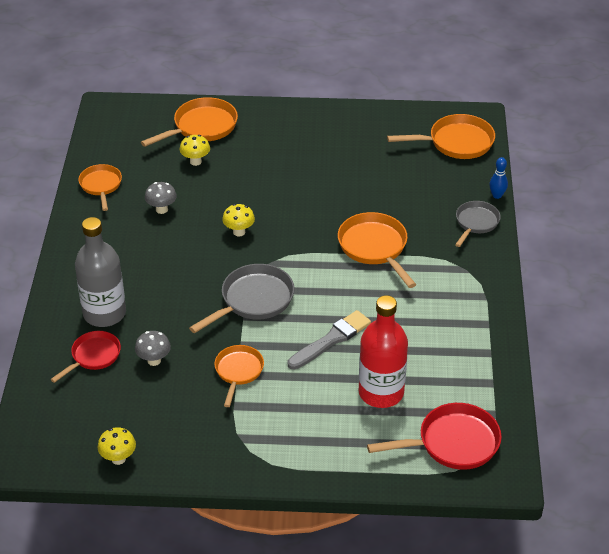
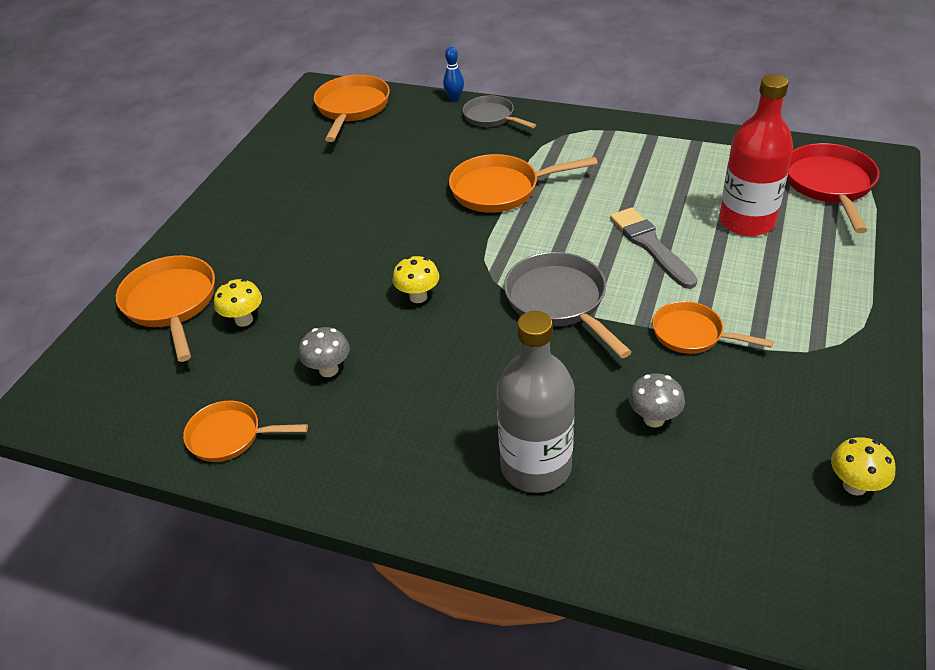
camera: 70 degrees left, 0 degrees up
(93, 356) = (630, 492): red pan -> none

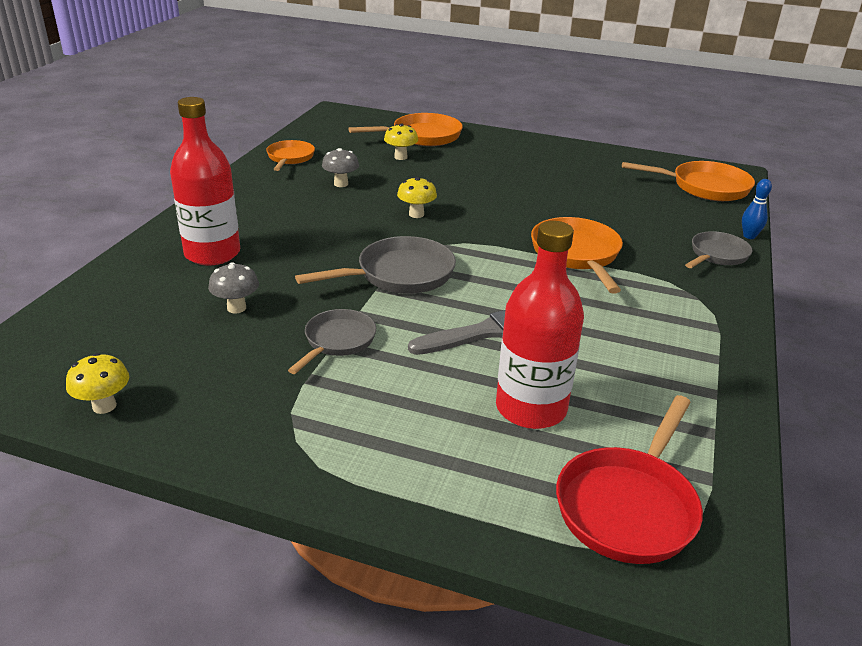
camera: 85 degrees right, 10 degrees down
(536, 466) = (212, 253): grey bottle -> red bottle
(692, 334) = (337, 341): orange pan -> grey pan
(829, 185) = (628, 505): red pan -> red pan turned 120 degrees clockwise

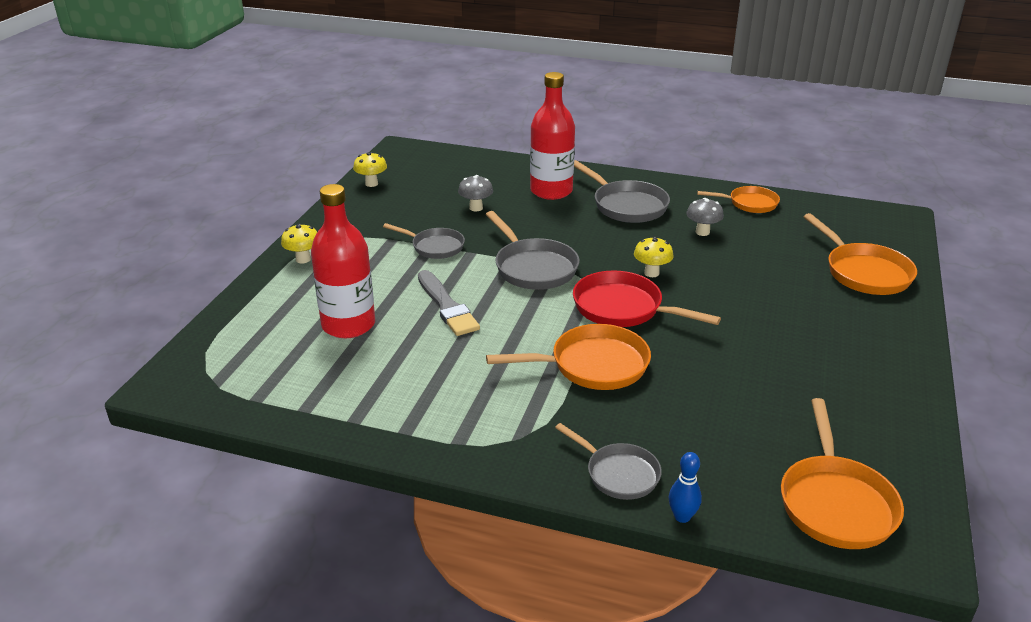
camera: 90 degrees right, 0 degrees up
(270, 213) = (626, 205): none -> grey pan
(400, 157) = (790, 261): yellow mushroom -> yellow mushroom (303, 259)
(628, 505) = (242, 359): red pan -> red pan (623, 308)

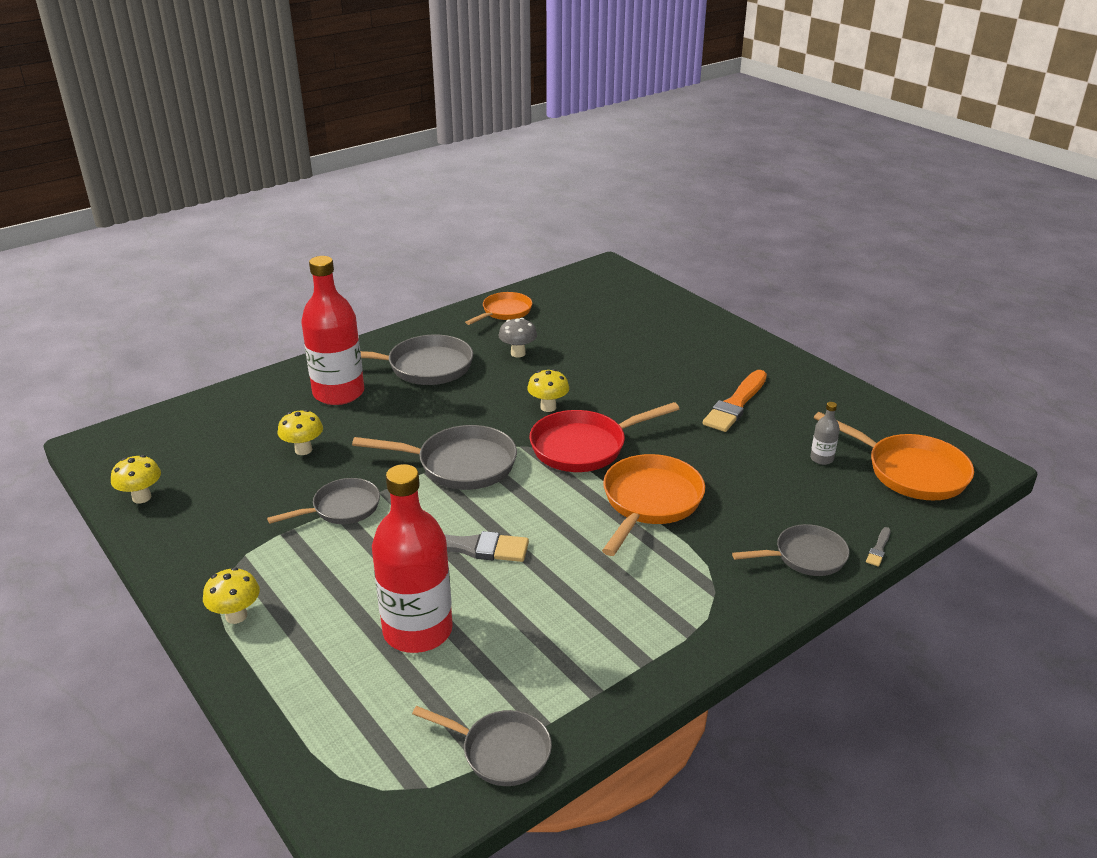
camera: 55 degrees left, 0 degrees up
(268, 403) = (500, 751): none -> grey pan
(476, 208) = (303, 450): grey mushroom -> yellow mushroom
(682, 517) = (879, 549): blue bowling pin -> grey brush
(777, 437) = (821, 459): none -> grey bottle
(792, 359) = (736, 404): none -> orange brush
(863, 272) = (660, 318): orange pan -> none

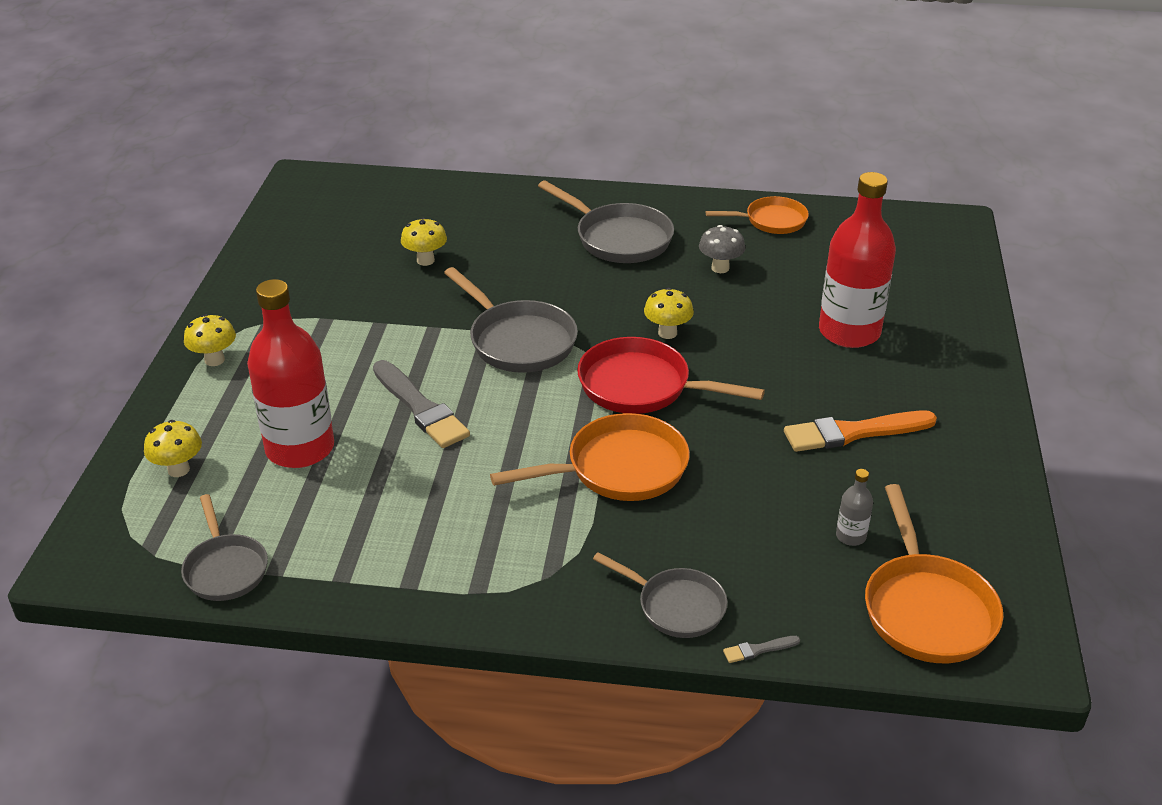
camera: 45 degrees right, 5 degrees up
(141, 497) = (277, 237): yellow mushroom -> yellow mushroom (178, 469)
(338, 393) = (518, 226): red bottle -> red bottle (849, 332)
(341, 508) = (384, 323): grey pan -> none

